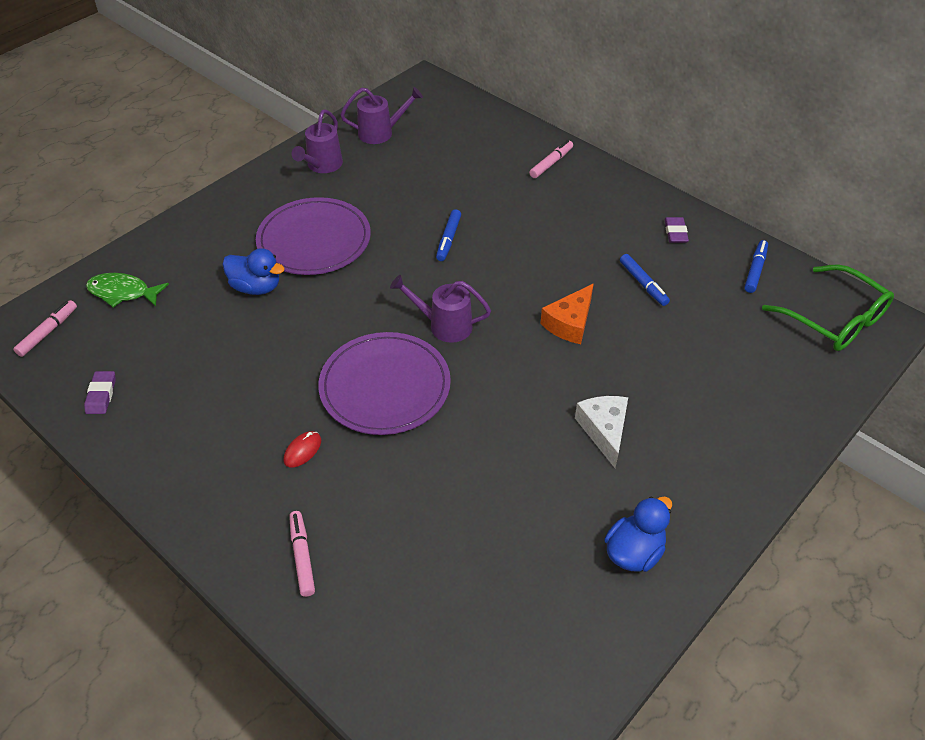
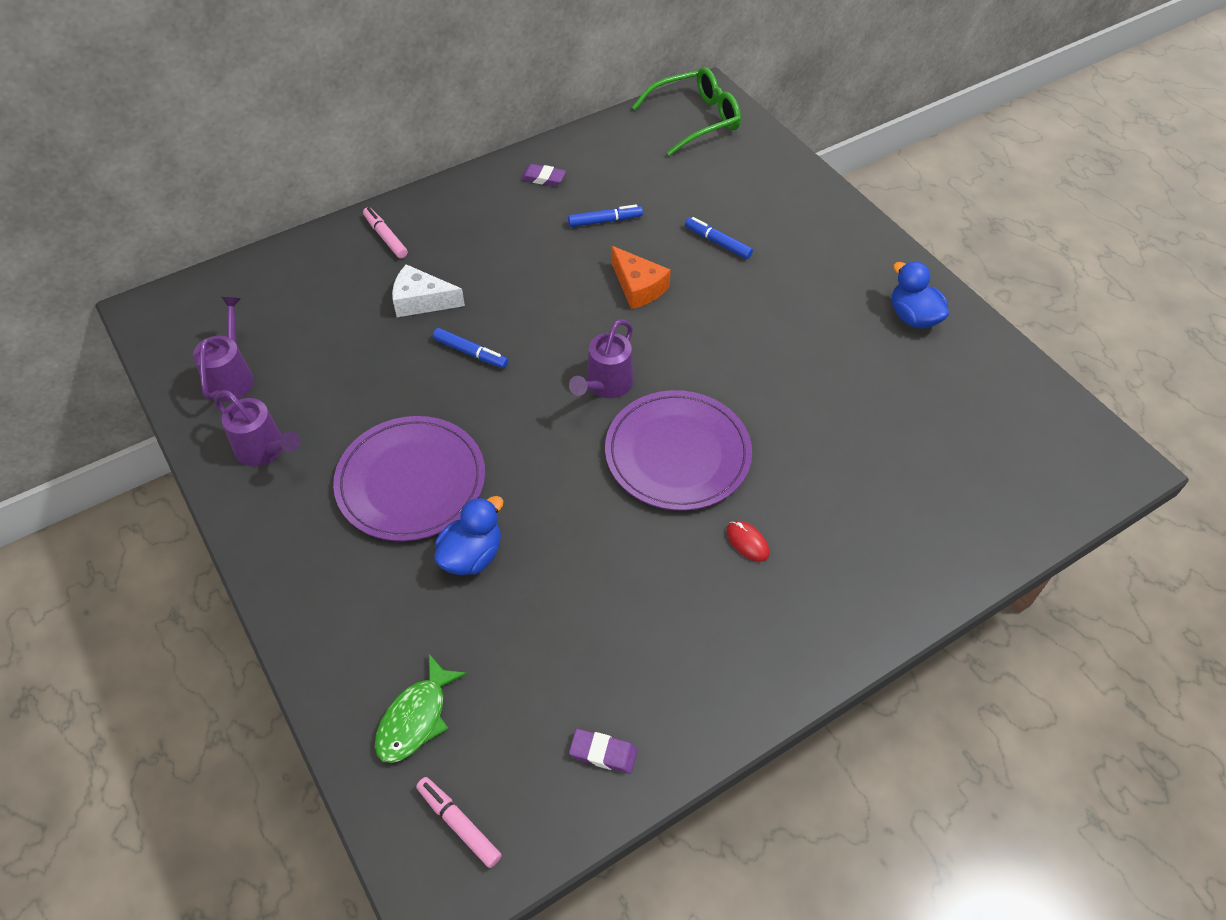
camera: 75 degrees left, 5 degrees up
(302, 556) = (882, 561): pink marker -> none
(604, 431) = (780, 299): white cheese -> white cheese (421, 301)
(755, 270) = (617, 144): blue marker -> blue marker (717, 242)

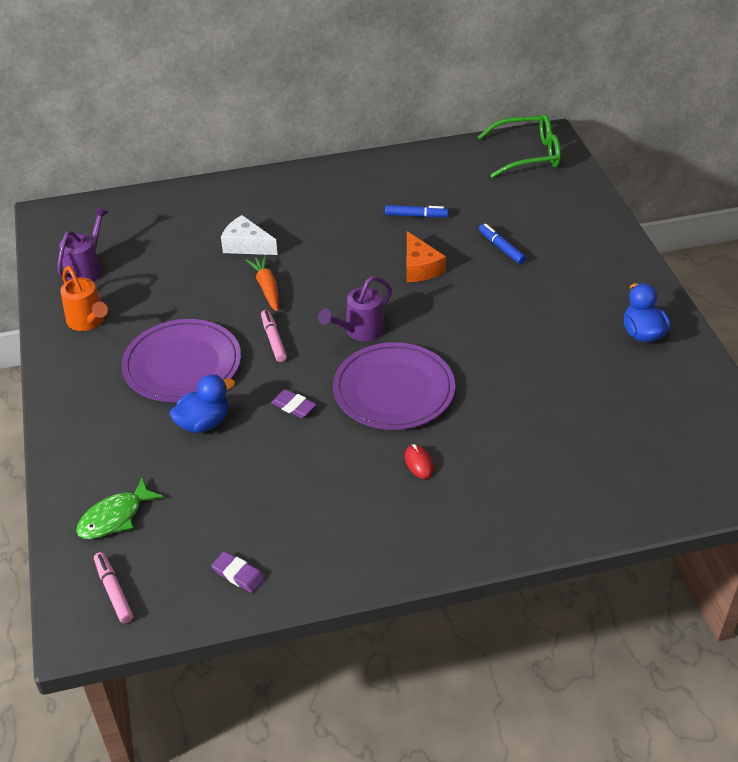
camera: 20 degrees right, 10 degrees down
(265, 450) = (88, 322): purple watering can -> orange watering can
(385, 237) = (240, 197): pink marker -> pink marker (273, 340)
(471, 353) = (267, 288): blue marker -> orange carrot
(543, 178) = (381, 176): purple eraser -> purple eraser (293, 406)

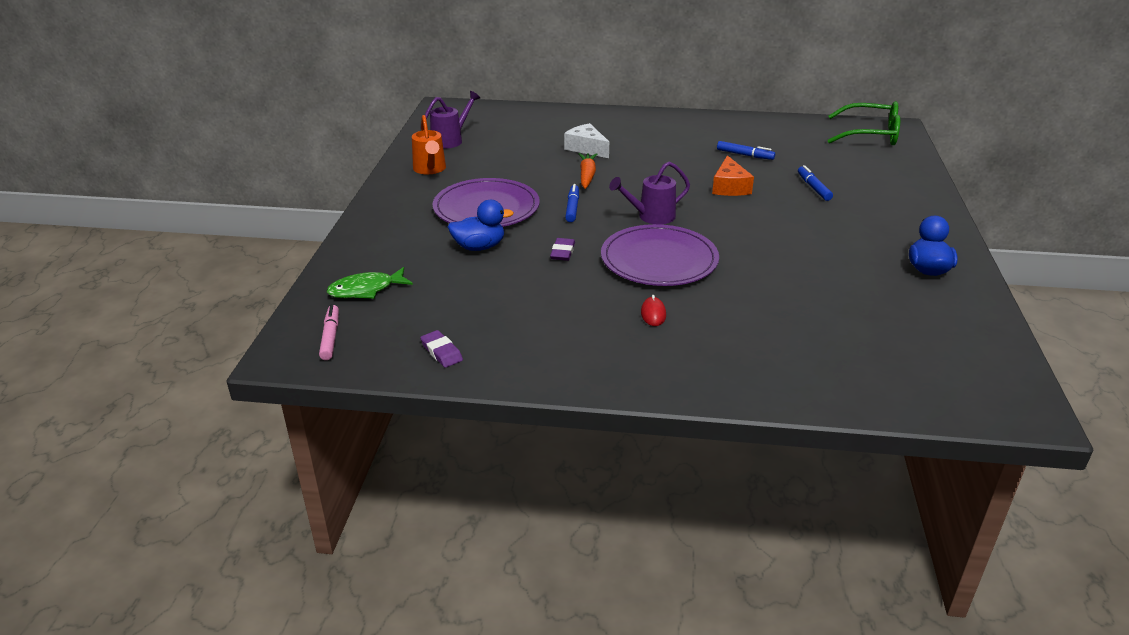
camera: 20 degrees right, 10 degrees down
(273, 340) = (572, 208): pink marker -> blue marker
(293, 406) = (562, 252): purple eraser -> purple eraser turned 45 degrees clockwise

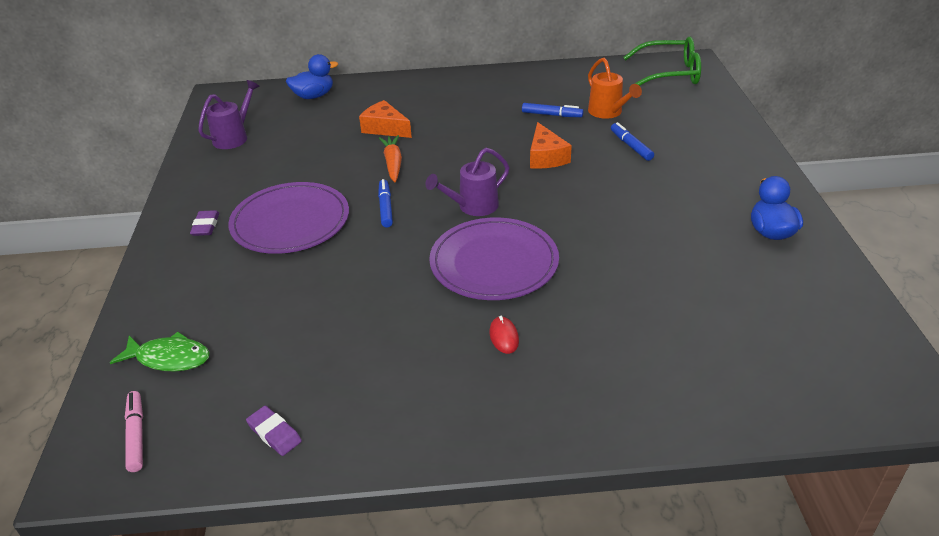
camera: 10 degrees left, 5 degrees up
(366, 290) = (169, 358): green fish -> green fish turned 135 degrees counterclockwise
(430, 169) = (217, 179): orange watering can -> orange watering can (608, 112)
(479, 247) = (292, 276): blue duck -> blue duck (314, 96)
(562, 252) = (387, 269): purple eraser -> purple eraser (205, 226)
(586, 148) = (385, 128): white cheese -> orange cheese

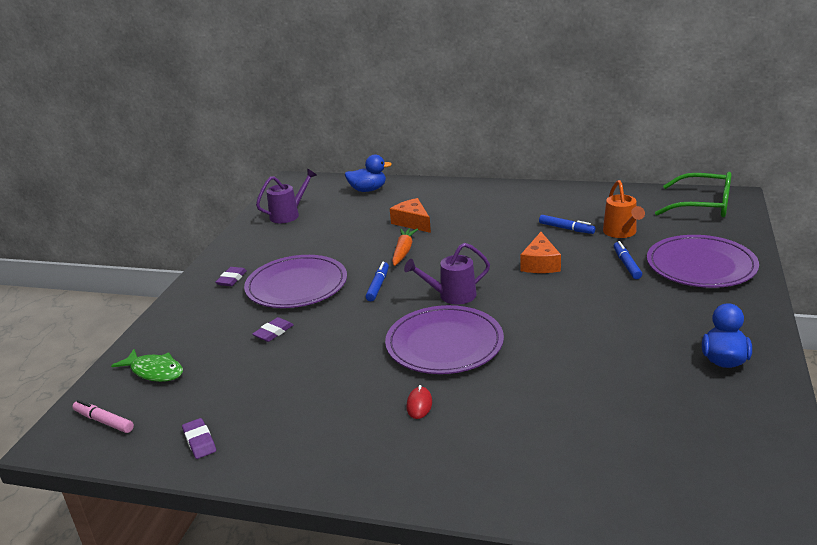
camera: 20 degrees right, 10 degrees down
(136, 435) = (104, 421): pink marker -> pink marker turned 60 degrees counterclockwise
(293, 283) = (273, 332): none -> purple eraser
(700, 137) = (701, 265): none -> purple plate

